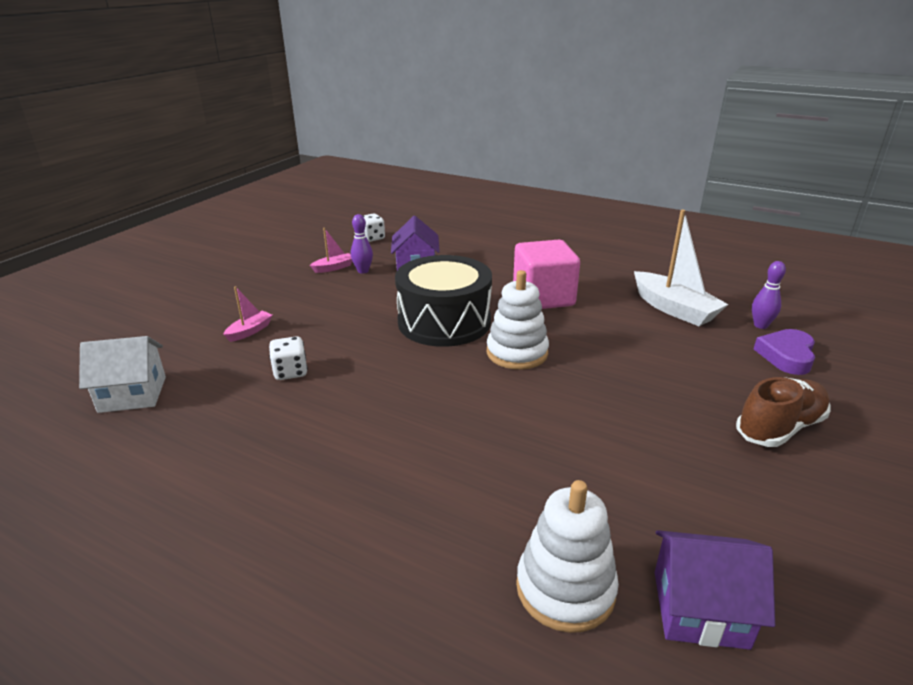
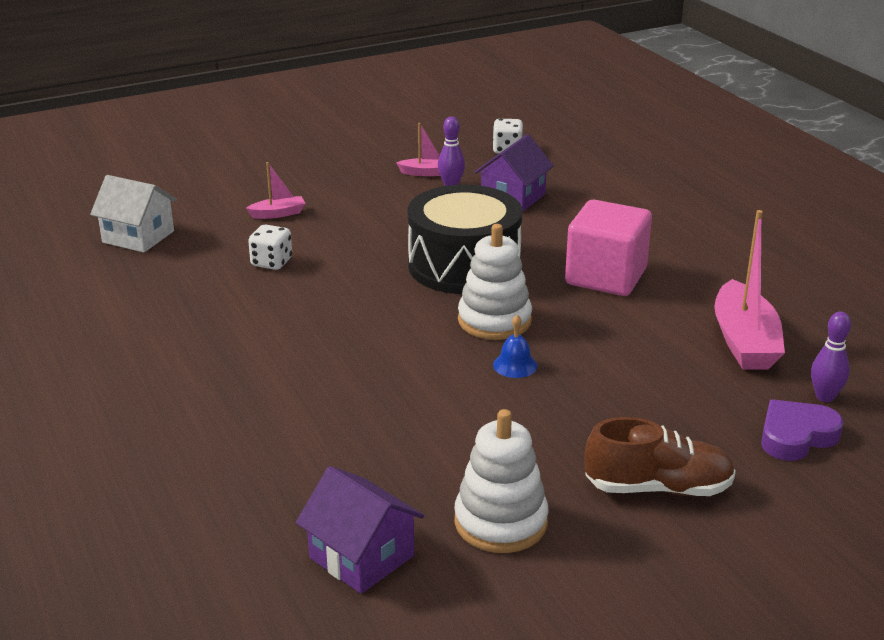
camera: 35 degrees right, 0 degrees up
(565, 588) = (283, 498): white stacking toy -> white stacking toy (500, 522)
(574, 379) = (515, 365): none -> blue bell
(674, 309) = (744, 341): white boat -> pink boat

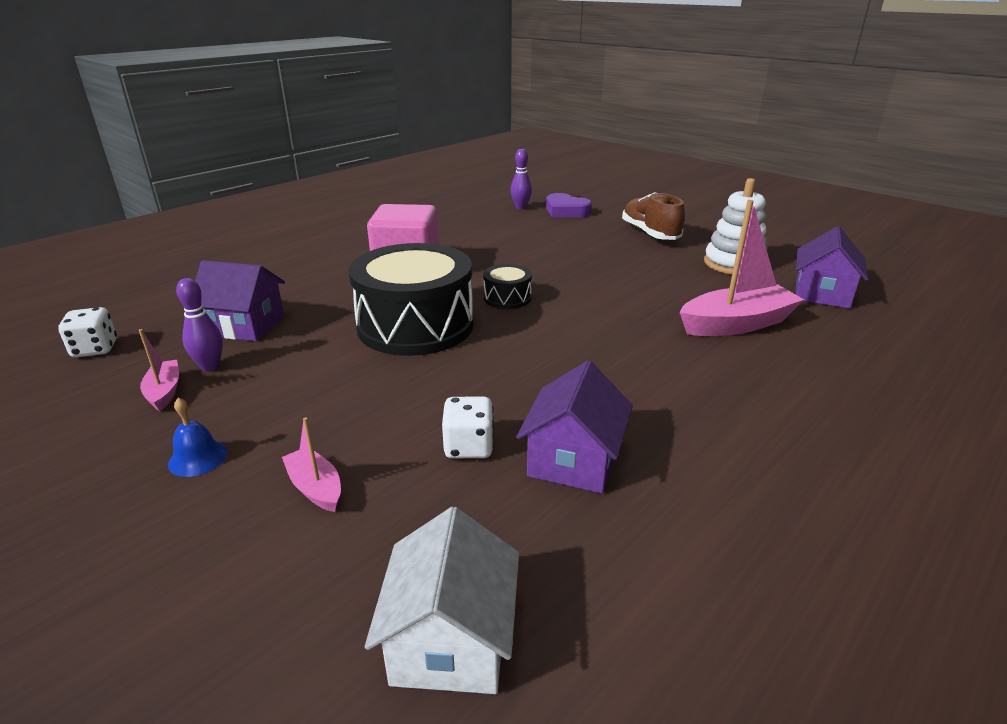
camera: 110 degrees left, 0 degrees up
(222, 295) = (573, 460): none -> purple house
(494, 320) = (507, 298): white stacking toy -> black drum
(515, 365) = (565, 282): blue bell -> blue bell (198, 458)
(744, 341) = (474, 225): pink boat -> pink boat (736, 324)

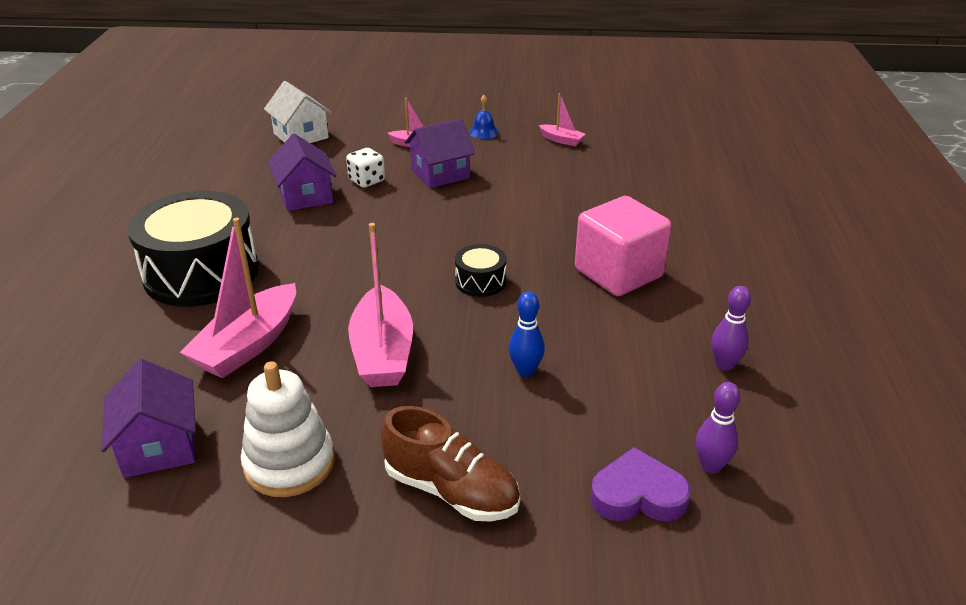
camera: 140 degrees right, 5 degrees up
(95, 349) = (651, 137): white dice -> none
(210, 366) = (570, 156): purple bowling pin -> purple bowling pin (724, 364)
(246, 325) = (612, 179): purple house -> purple house (440, 174)
(415, 325) = (507, 226): black drum -> black drum (201, 273)
(552, 252) = (525, 371): none -> blue bowling pin
(632, 287) = (382, 352): none -> pink boat

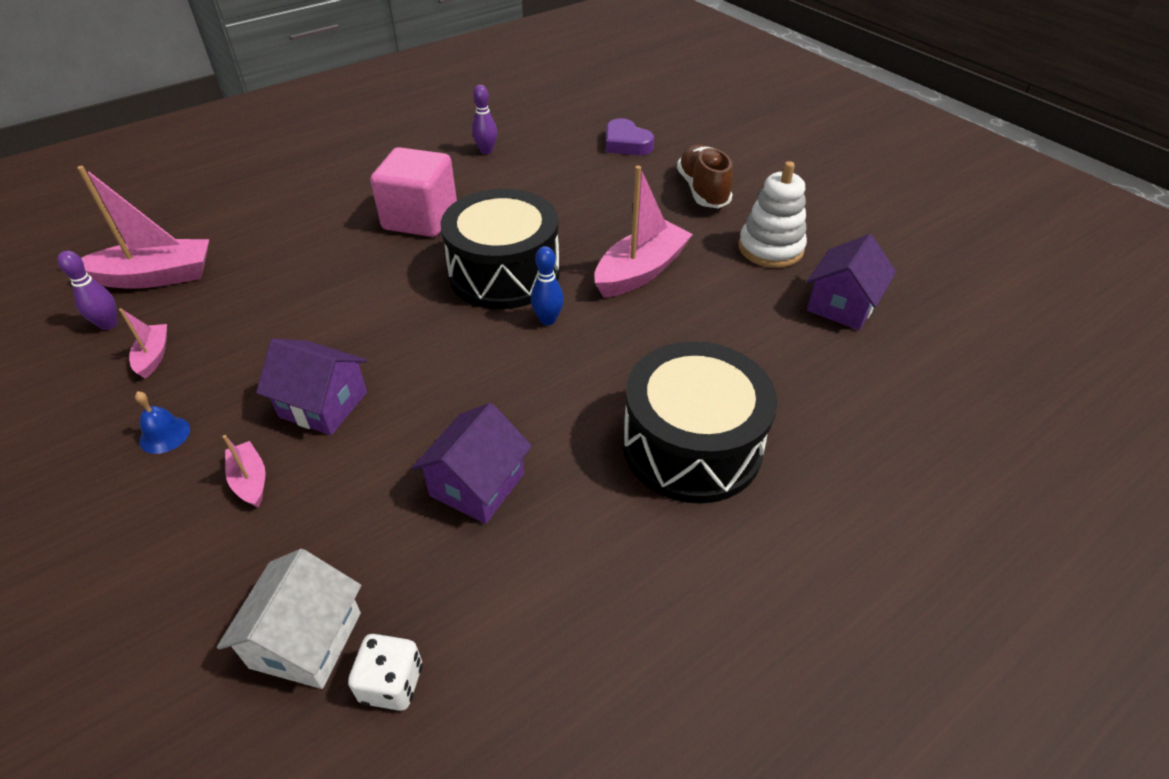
camera: 130 degrees left, 10 degrees up
(248, 345) = (722, 338): pink boat -> pink boat (155, 277)
(367, 181) = (392, 456): white dice -> white dice (392, 683)
(480, 281) = (504, 273): black drum -> black drum, size x2.23
(525, 371) = (581, 209): blue bowling pin -> blue bowling pin (548, 320)
(711, 466) = (578, 132): purple bowling pin -> purple bowling pin (108, 324)

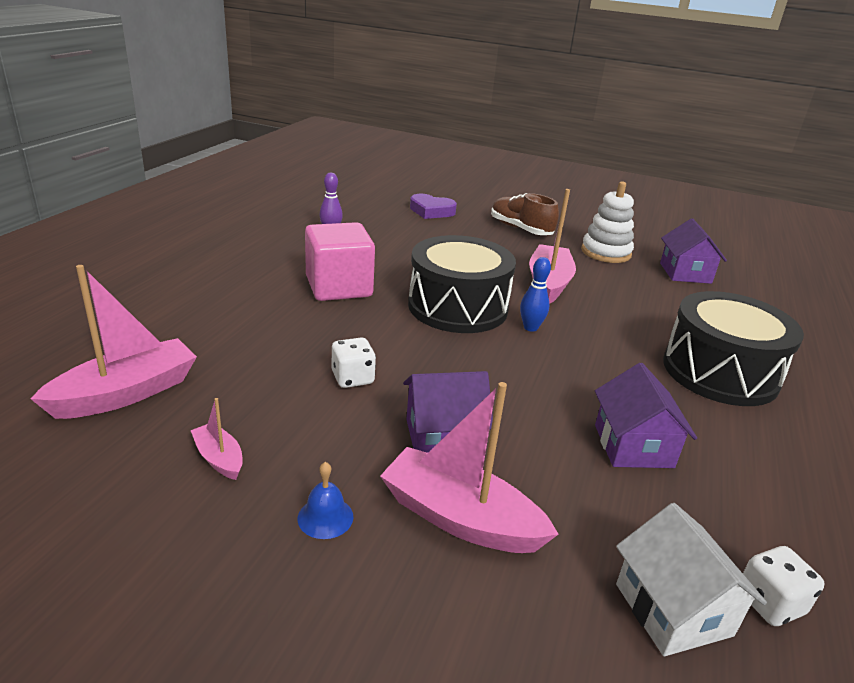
camera: 35 degrees left, 15 degrees down
(108, 324) = (124, 449): purple bowling pin -> none
(250, 480) = (460, 518): pink boat -> pink boat, size x2.01
(321, 319) = (352, 378): none -> white dice

